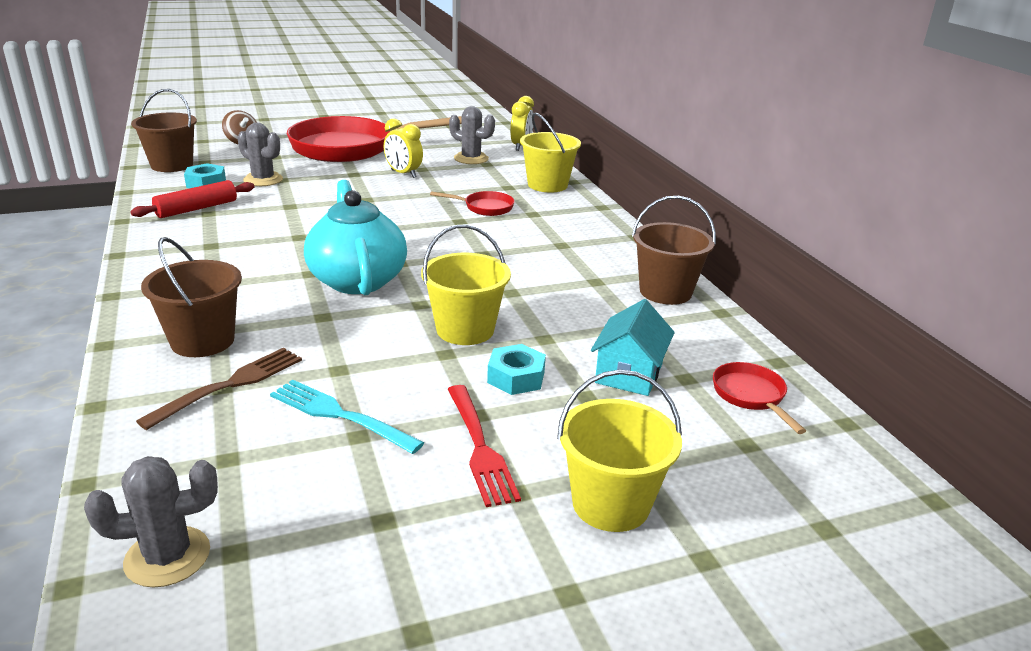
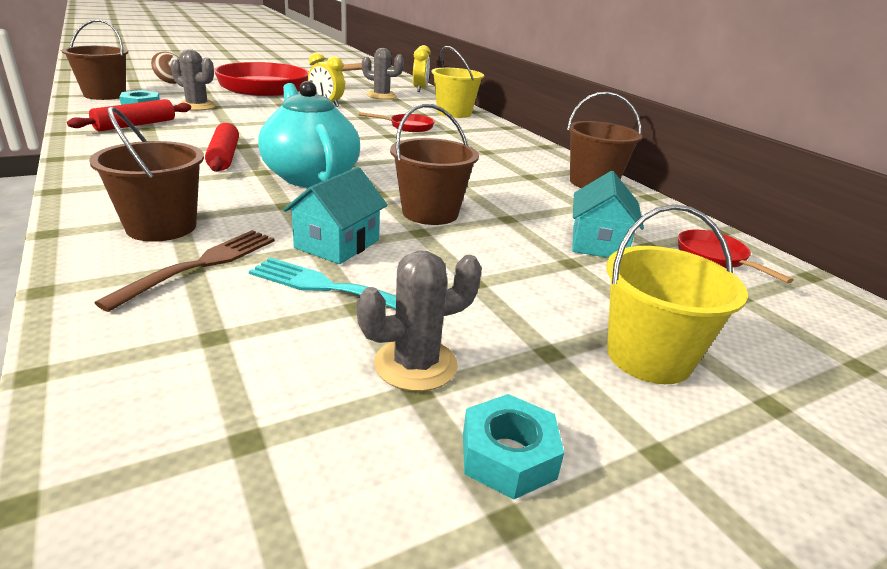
camera: 10 degrees left, 0 degrees up
(167, 557) = (157, 454): grey cactus -> grey cactus (415, 364)
(276, 253) = (224, 157): none -> red rolling pin
(359, 365) = (337, 244): none -> turquoise house
(465, 330) = (430, 213): yellow bucket -> brown bucket
(479, 446) = (489, 310): red fork -> none
(516, 377) = (496, 249): turquoise nut -> turquoise nut (508, 456)

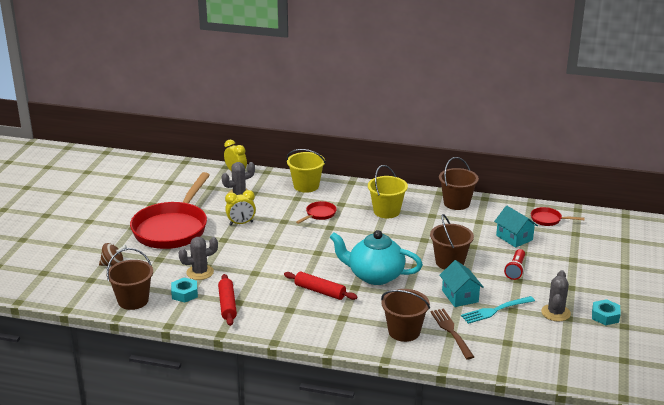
camera: 45 degrees left, 0 degrees up
(504, 271) = (515, 270): none -> red flashlight
(648, 357) = (588, 272): yellow bucket -> yellow bucket (386, 211)

